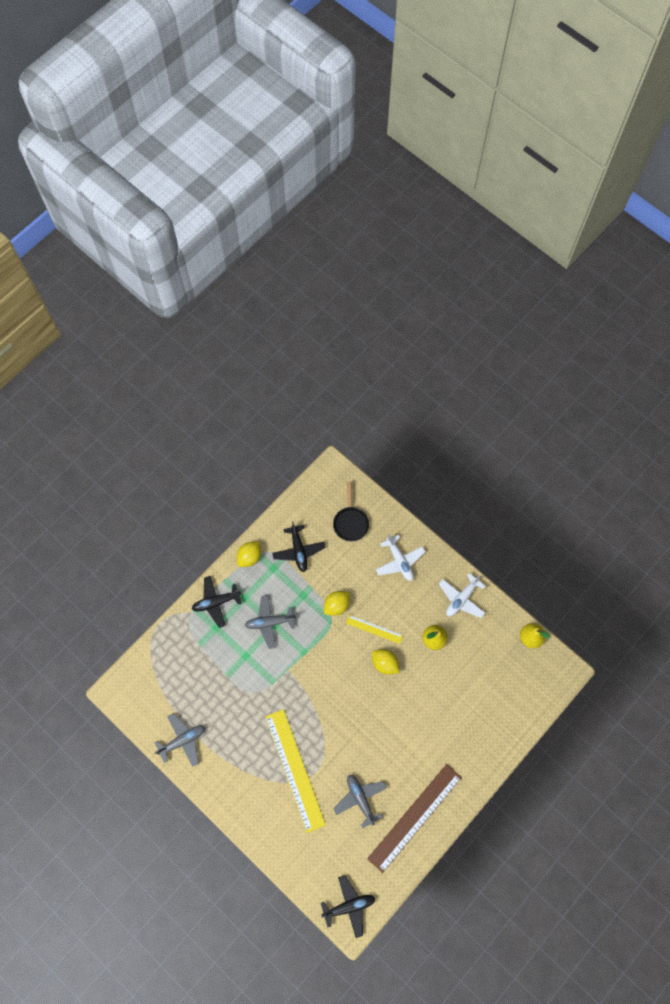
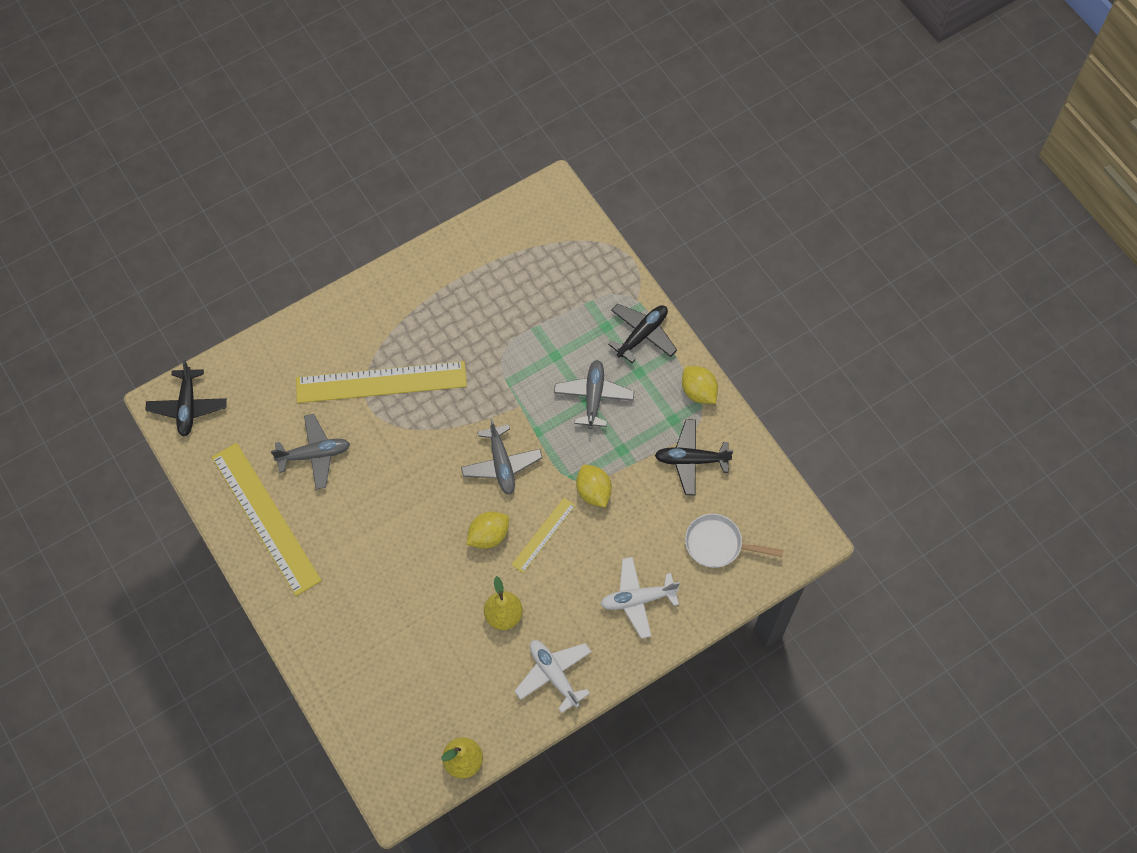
camera: 105 degrees right, 5 degrees down
(182, 740) = (465, 257): grey plane -> grey plane (501, 464)
(216, 602) = (642, 334): black plane -> black plane turned 45 degrees clockwise
(350, 522) = (718, 544): black pan -> white pan
(415, 817) = (265, 518): brown ruler -> yellow ruler

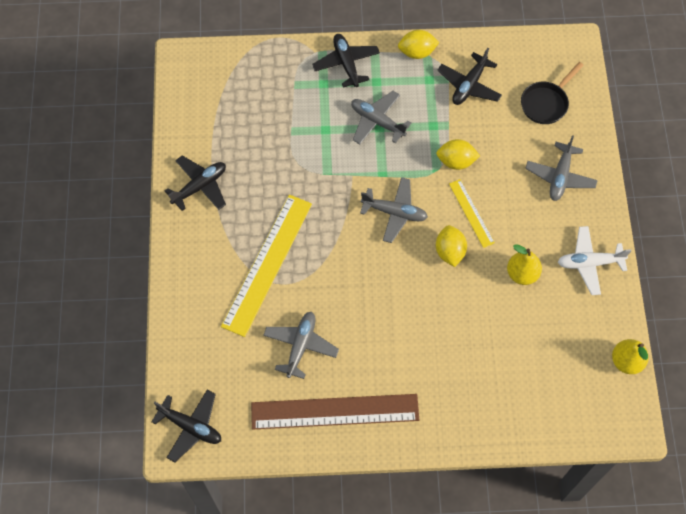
camera: 60 degrees left, 0 degrees up
(265, 518) = (335, 412): yellow ruler -> brown ruler
(427, 282) = (200, 186): none -> black plane
(637, 599) = (560, 176): white plane -> grey plane
(718, 544) = (546, 103): white pan -> black pan

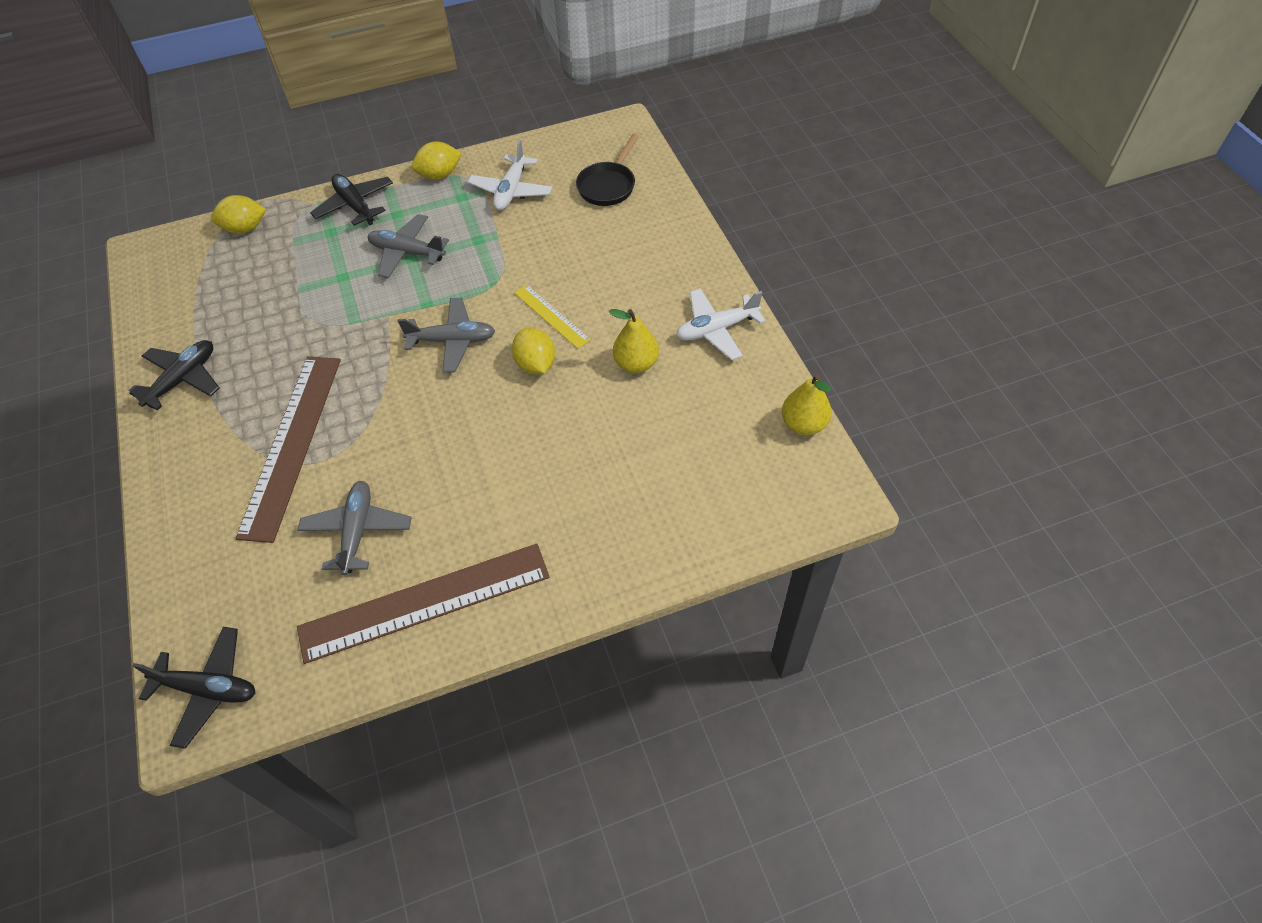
camera: 15 degrees left, 10 degrees down
(267, 264) = (291, 444): yellow ruler -> brown ruler
(456, 161) = (517, 268): yellow lemon -> yellow lemon (245, 228)
(469, 85) = (511, 191): black plane -> white plane
(560, 176) = (649, 251): grey plane -> none

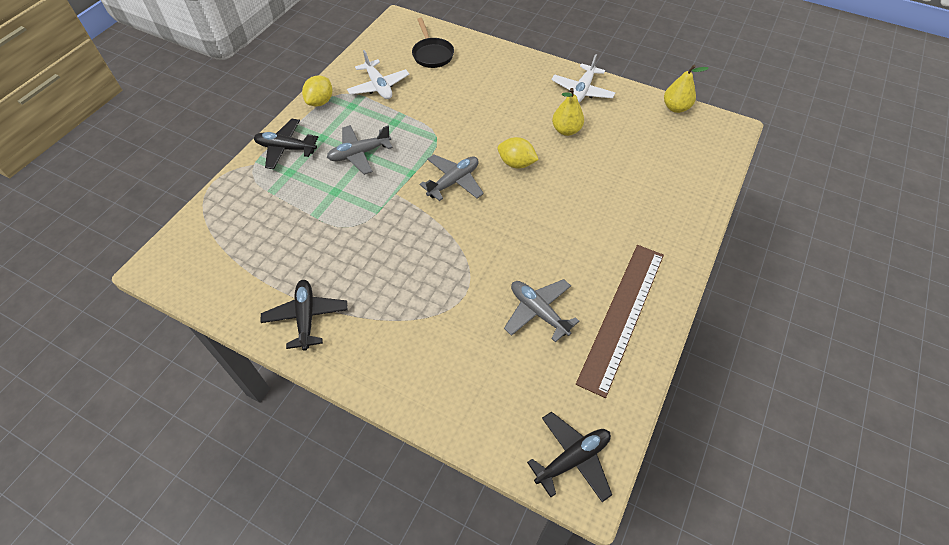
camera: 45 degrees left, 0 degrees up
(245, 228) = (222, 206): yellow lemon -> none
(291, 444) = (434, 299): brown ruler -> none
(551, 316) = (491, 135): yellow ruler -> none

